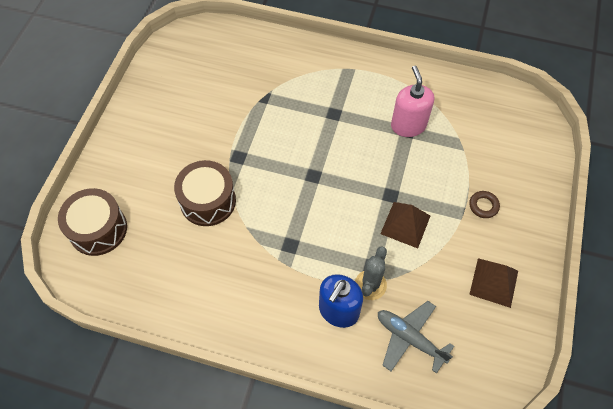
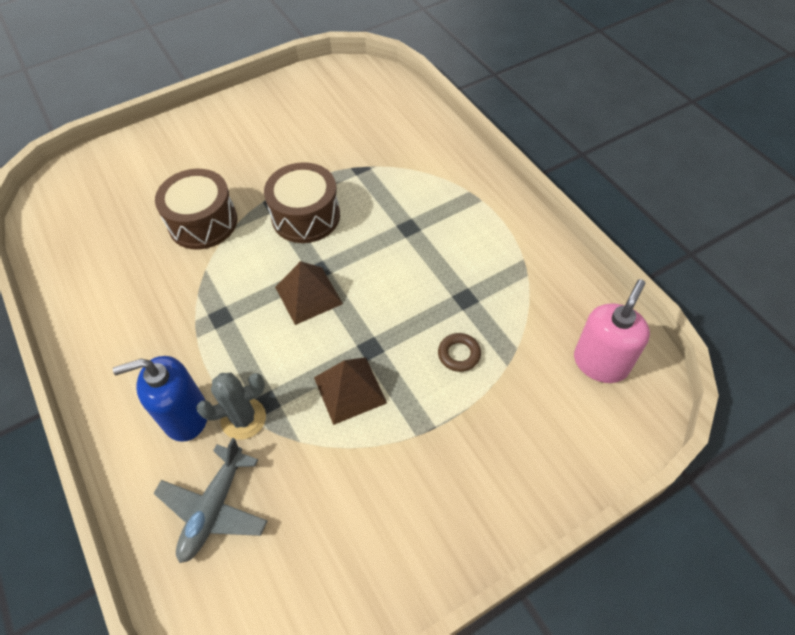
camera: 45 degrees right, 5 degrees down
(98, 229) = (98, 181): brown drum -> brown drum (306, 216)
(408, 125) = (473, 294): pink soap dispenser -> pink soap dispenser (600, 363)
(409, 338) = (214, 508): grey plane -> grey plane turned 150 degrees counterclockwise
(483, 206) = (459, 443): brown ring -> brown ring (459, 354)
(494, 282) = (371, 536): brown pyramid -> brown pyramid (308, 295)

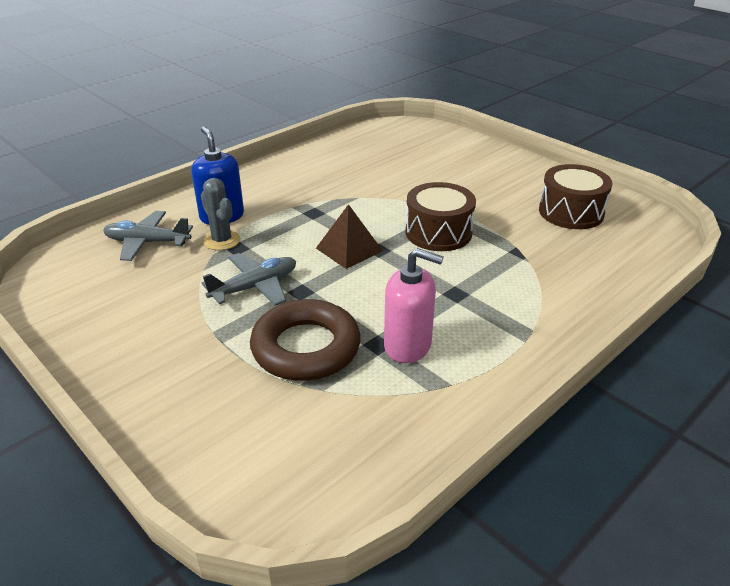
camera: 75 degrees right, 20 degrees down
(203, 222) = (406, 186): brown drum -> brown drum (571, 212)
(350, 390) = (255, 287): brown pyramid -> grey plane
(459, 354) = (306, 348): brown ring -> brown ring, size x2.43
(600, 363) = (319, 465): pink soap dispenser -> pink soap dispenser (408, 345)

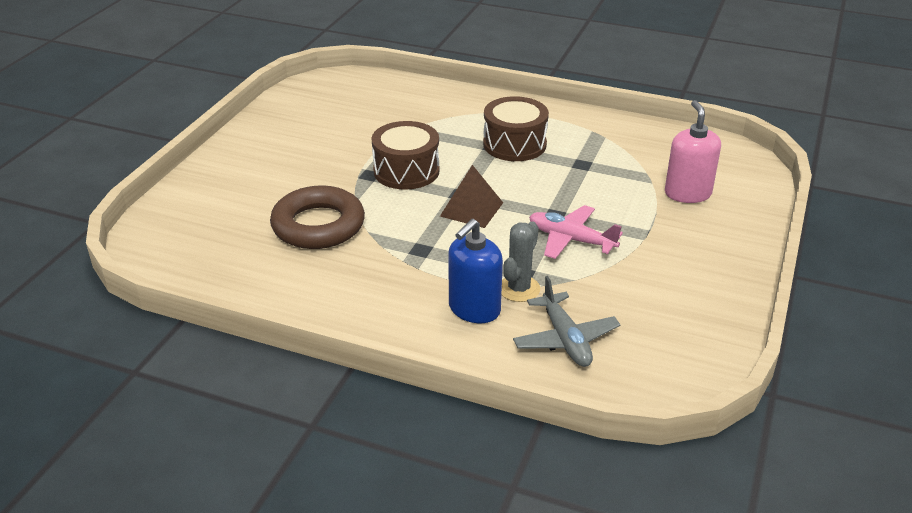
camera: 115 degrees left, 0 degrees up
(255, 287) = (571, 240): grey plane -> pink plane
(306, 348) = (616, 191): brown ring -> brown ring (318, 225)
(408, 345) = (571, 152): pink soap dispenser -> pink soap dispenser (687, 193)
(571, 212) = (323, 116): brown drum -> brown drum (514, 144)

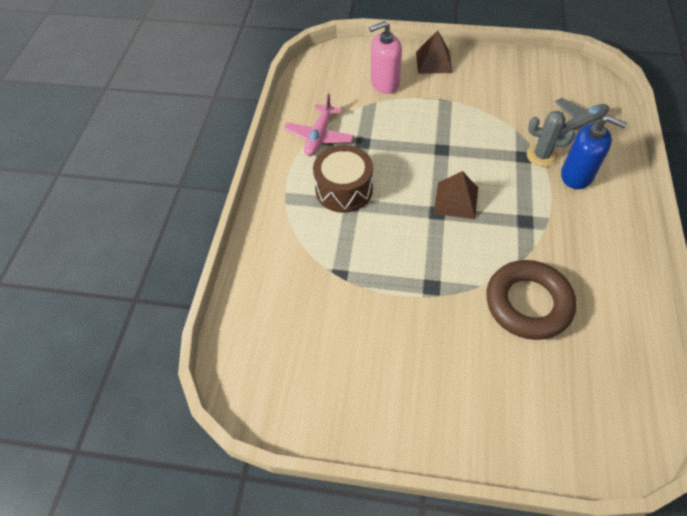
camera: 100 degrees left, 20 degrees up
(406, 171) = (415, 259): brown drum -> none
(571, 240) = (470, 136): pink plane -> pink plane (319, 136)
(730, 239) = (433, 62): none -> brown pyramid

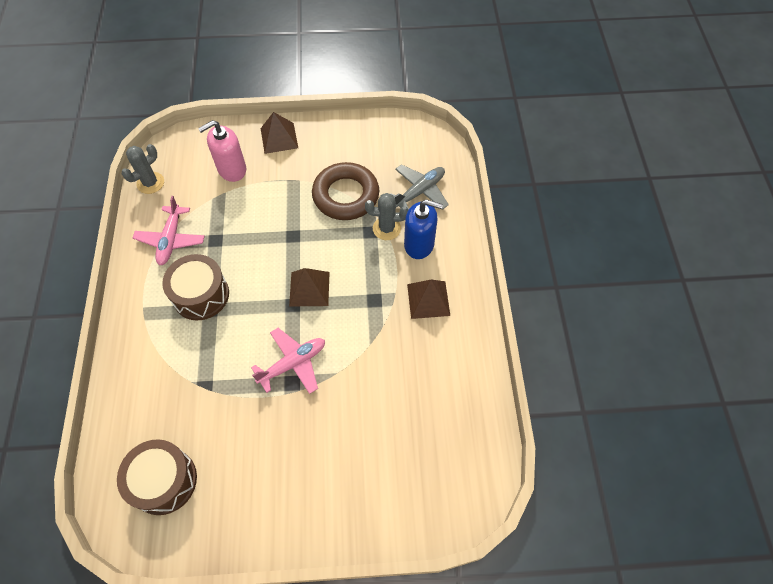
camera: 15 degrees left, 5 degrees up
(289, 359) = (164, 481): none -> brown drum
(304, 85) = (150, 183): none -> grey cactus
(434, 268) = (293, 363): none -> pink plane
(528, 303) = (379, 383): brown ring -> brown ring (346, 195)
(585, 229) = (428, 299): none -> brown pyramid

